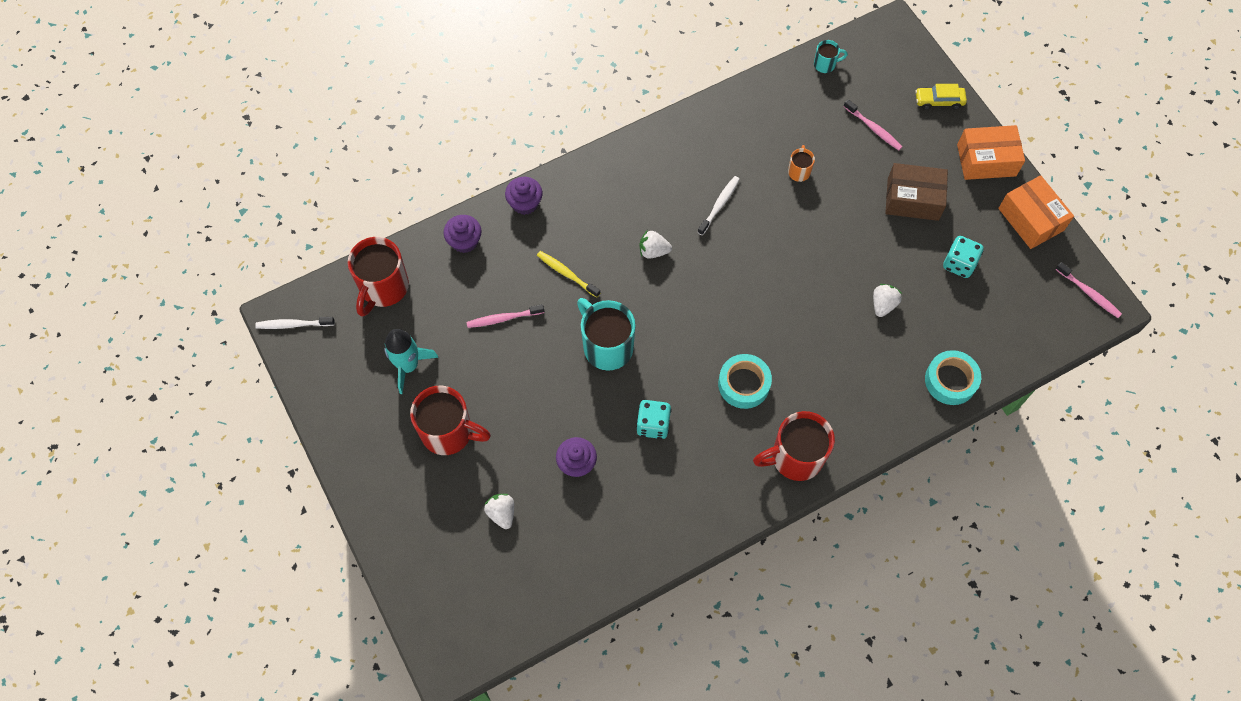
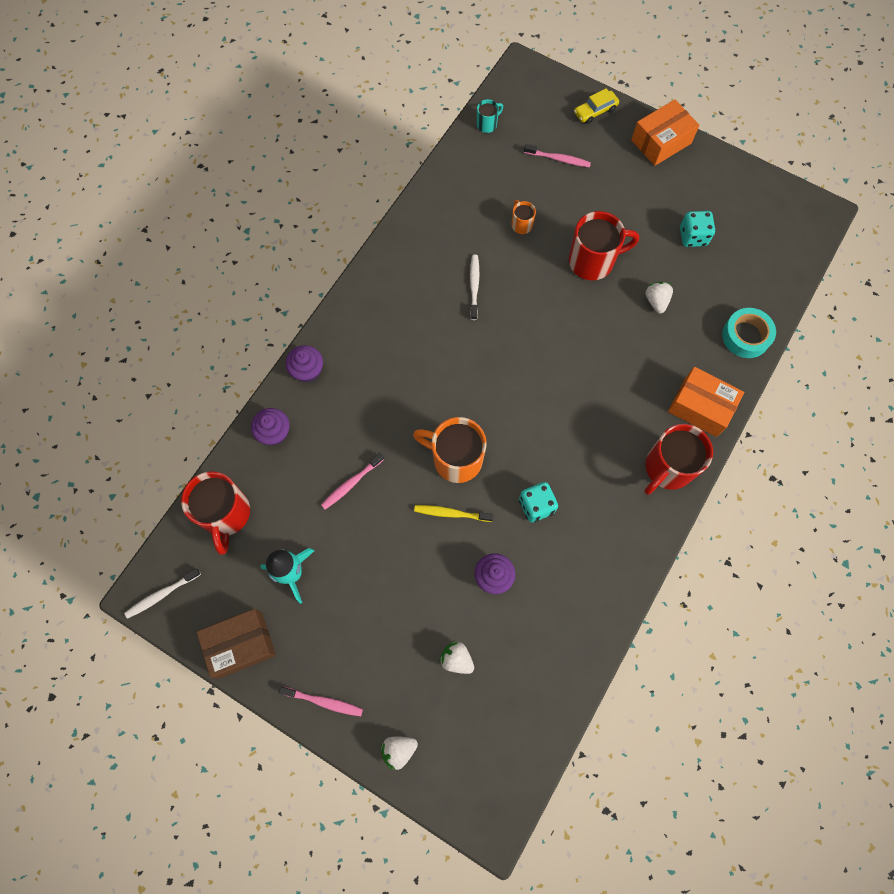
camera: 30 degrees left, 5 degrees up
(449, 432) = (365, 613): red mug -> red mug (592, 261)
(566, 274) = (382, 414): yellow toothbrush -> yellow toothbrush (451, 513)
(607, 346) = (455, 459): turquoise mug -> orange mug
(653, 251) = (444, 354): white strawberry -> white strawberry (398, 750)
(744, 384) = (588, 429): turquoise tape -> none
(913, 199) = (625, 202): brown box -> brown box (240, 644)
(1030, 219) = (723, 173): orange box -> orange box (700, 407)
(1089, 293) = (802, 210): pink toothbrush -> pink toothbrush (324, 701)

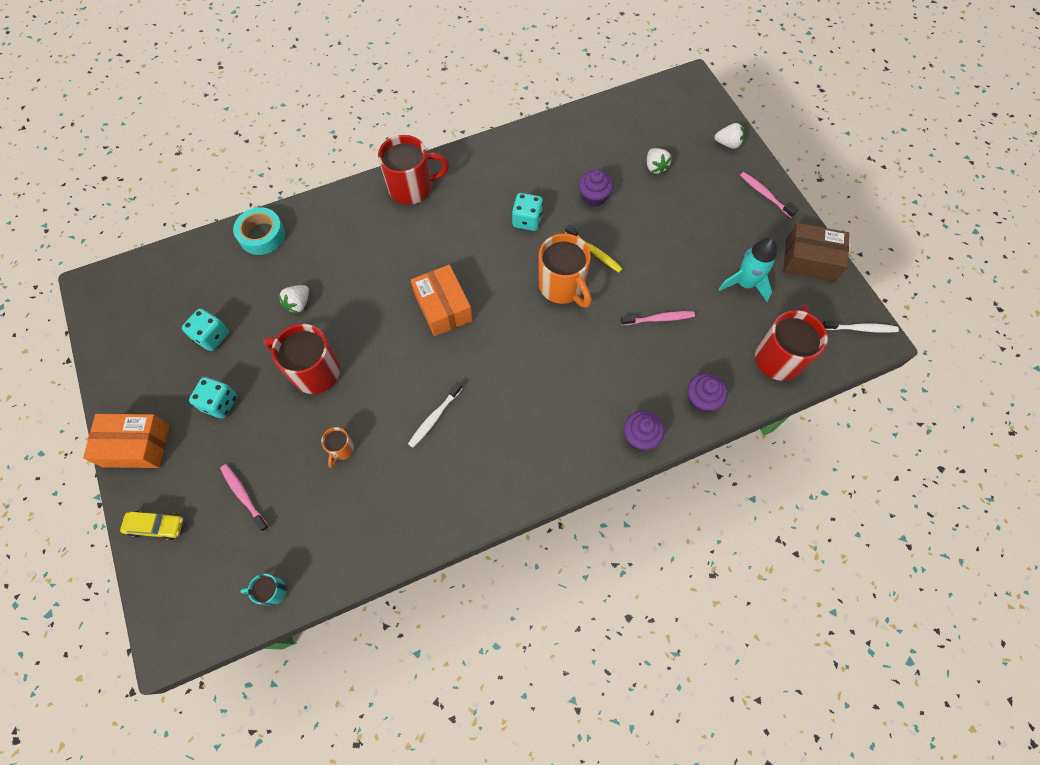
camera: 145 degrees left, 5 degrees down
(636, 199) = (220, 403): none -> turquoise dice
(700, 407) = (348, 210): orange box -> orange box (443, 307)

